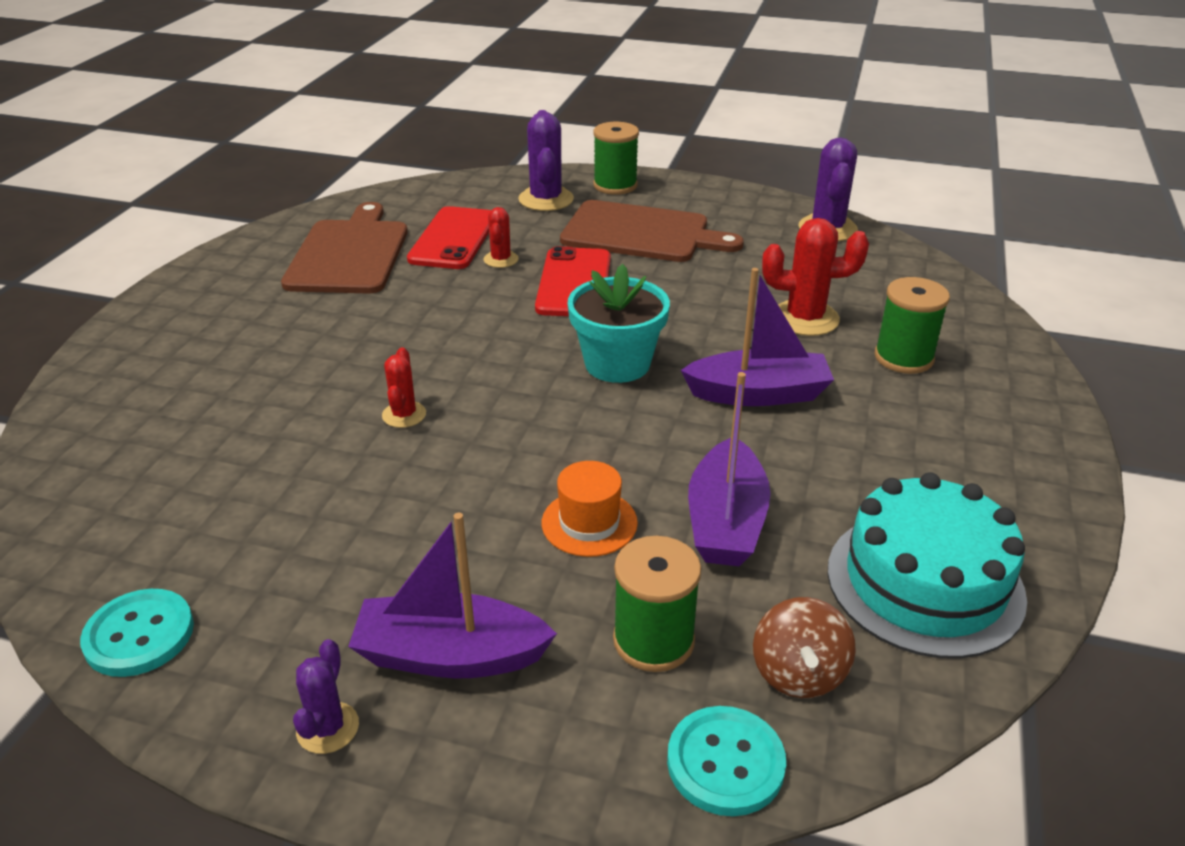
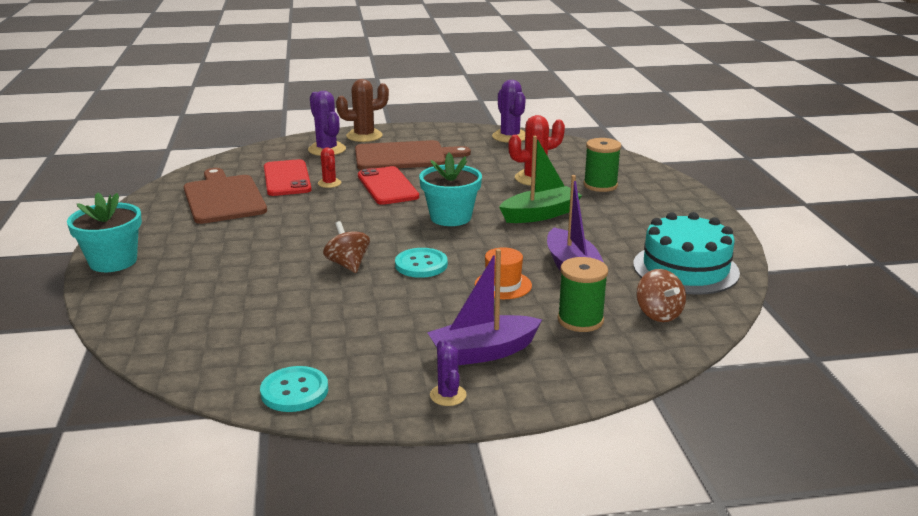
camera: 25 degrees left, 10 degrees down
(137, 328) = (113, 261): none -> turquoise flower pot
(404, 415) = (348, 264): red cactus -> brown spinning top
(615, 185) = (364, 136): green spool -> brown cactus
(725, 763) = (654, 352): turquoise button -> turquoise button (421, 265)
(758, 394) = (540, 214): purple boat -> green boat

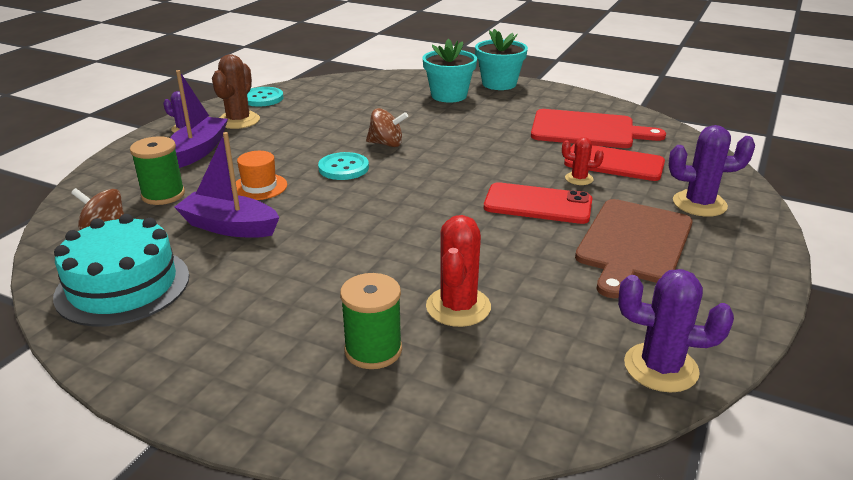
camera: 125 degrees right, 5 degrees up
(223, 198) = (587, 130): brown cutting board -> red cutting board
(364, 136) = (744, 241): brown cactus -> brown cactus (238, 121)
(450, 217) = (415, 210): turquoise flower pot -> turquoise flower pot (449, 95)
(540, 214) = (353, 261): green boat -> none

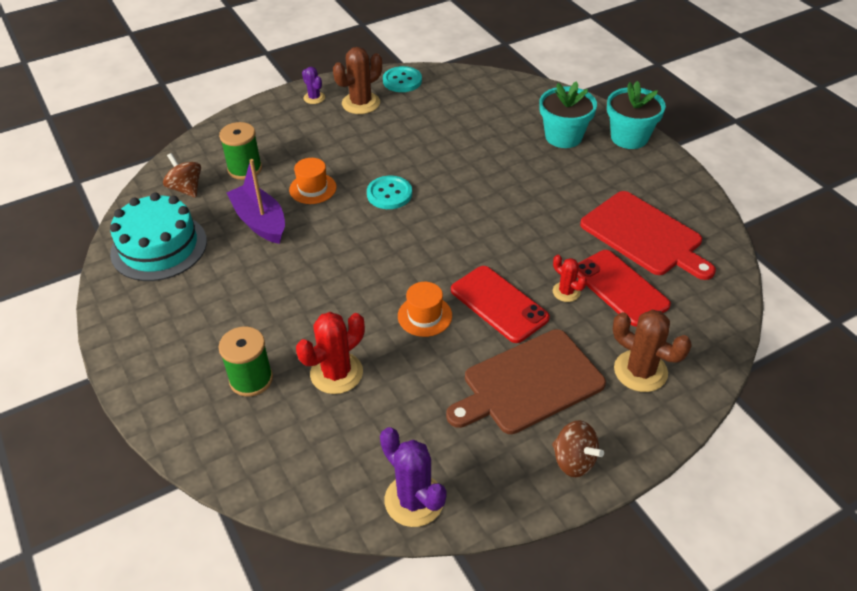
camera: 35 degrees right, 15 degrees up
(199, 150) = (305, 128): purple boat -> none
(386, 144) = (448, 179): brown spinning top -> brown spinning top (574, 460)
(486, 234) = (425, 316): none -> orange hat
(699, 204) = (640, 371): purple cactus -> brown cactus

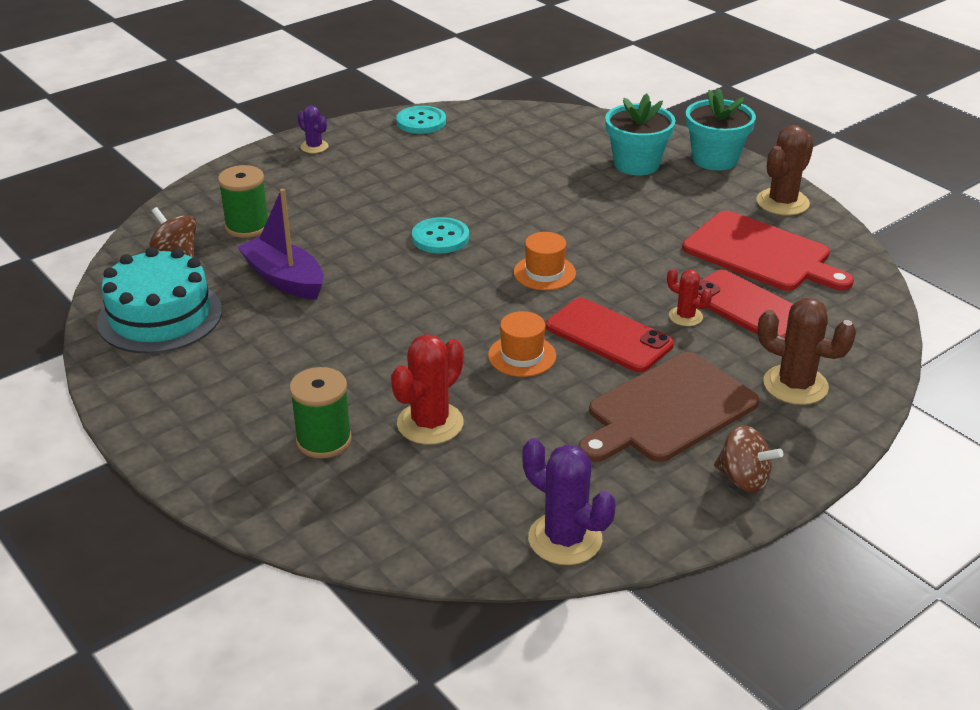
camera: 10 degrees left, 10 degrees down
(313, 188) = (341, 240): orange hat -> orange hat (544, 273)
(361, 103) = (376, 148): brown cactus -> brown cactus (782, 202)

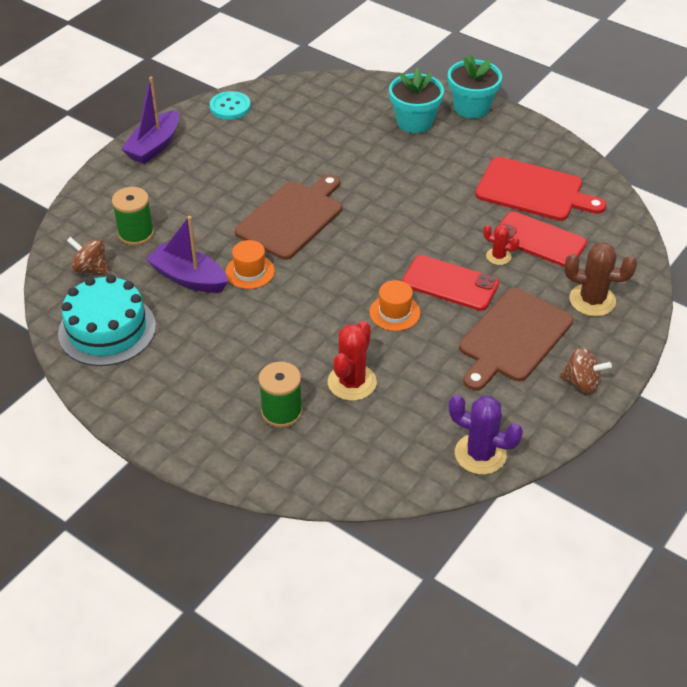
camera: 15 degrees left, 10 degrees up
(314, 147) = (154, 146): purple cactus -> purple boat
(440, 237) = (292, 218): turquoise button -> brown cutting board
(544, 273) = (383, 236): orange hat -> orange hat (250, 271)
(782, 202) = (534, 141): brown cactus -> none

